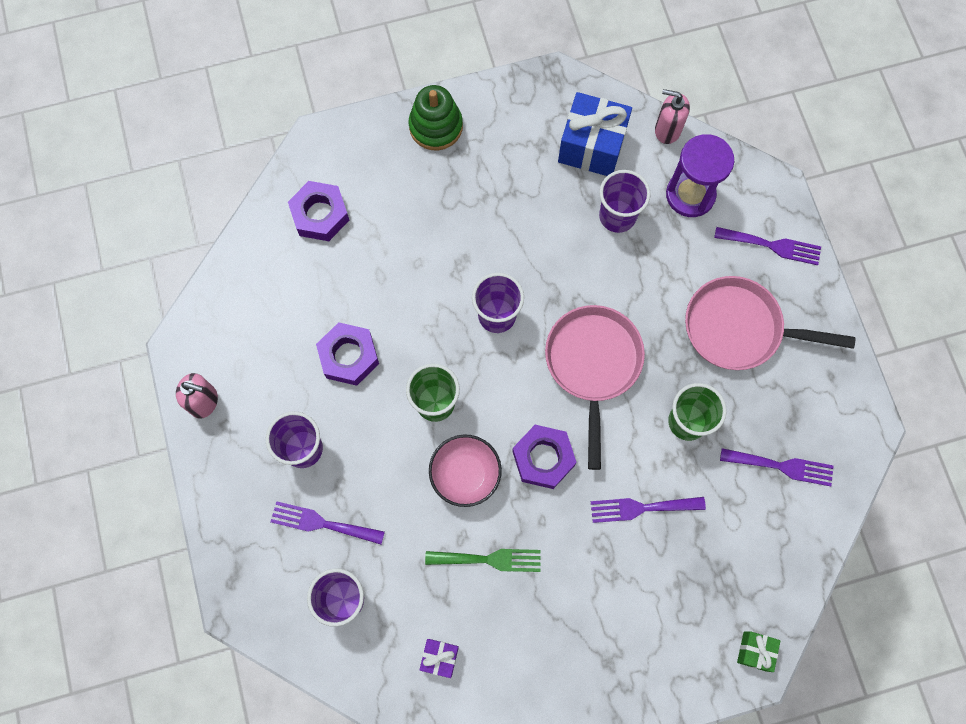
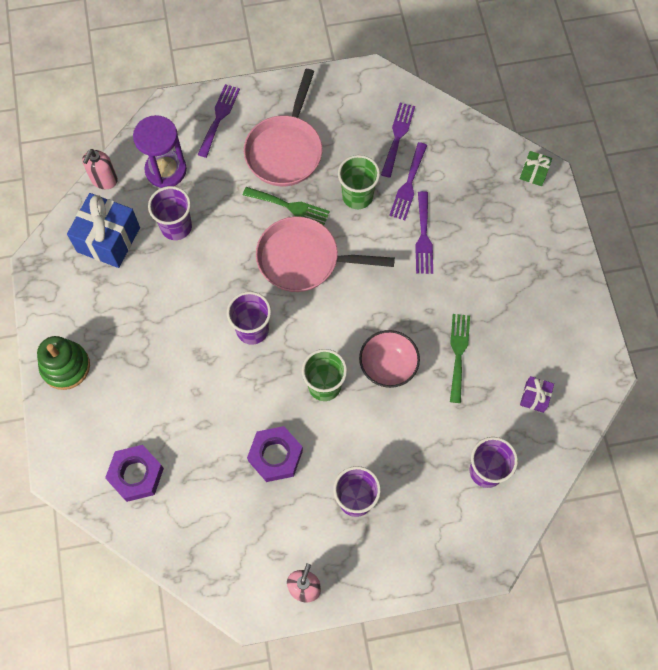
camera: 85 degrees left, 5 degrees down
(322, 523) = (421, 486): purple fork -> purple fork (408, 185)
(543, 458) = (378, 304): purple nut -> none
(662, 341) = (290, 206): none -> green fork

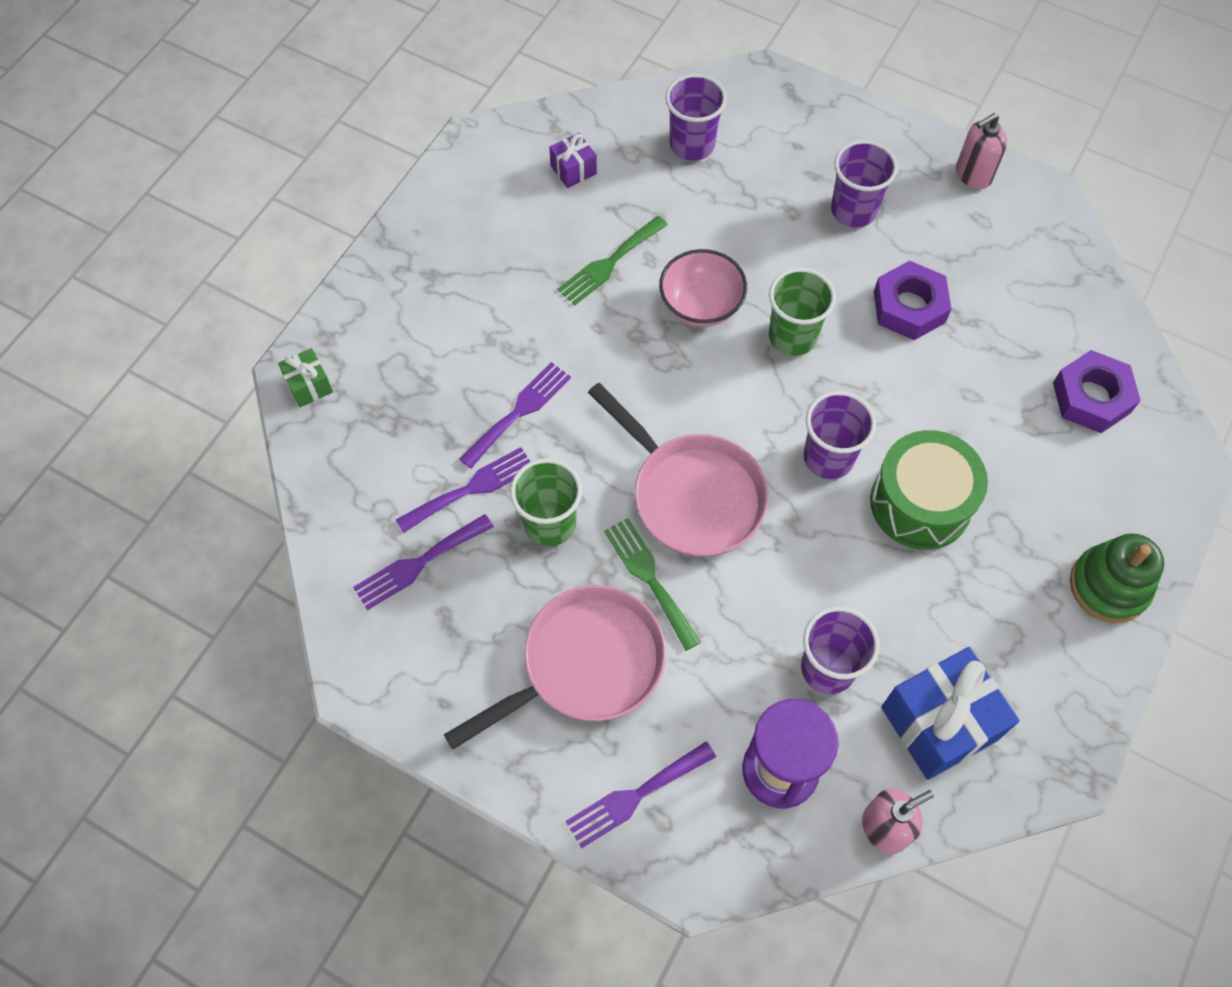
camera: 140 degrees left, 5 degrees down
(188, 340) = (920, 503): none -> green drum

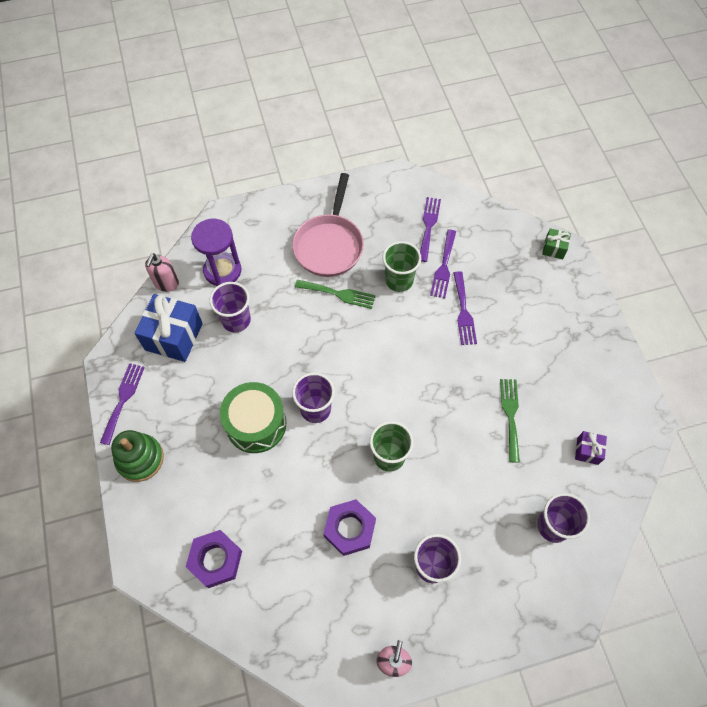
camera: 135 degrees right, 0 degrees up
(635, 796) = (267, 221): purple fork -> purple fork (123, 399)
(692, 495) = (356, 340): pink pan -> none
(701, 305) = (446, 433): pink bowl -> none

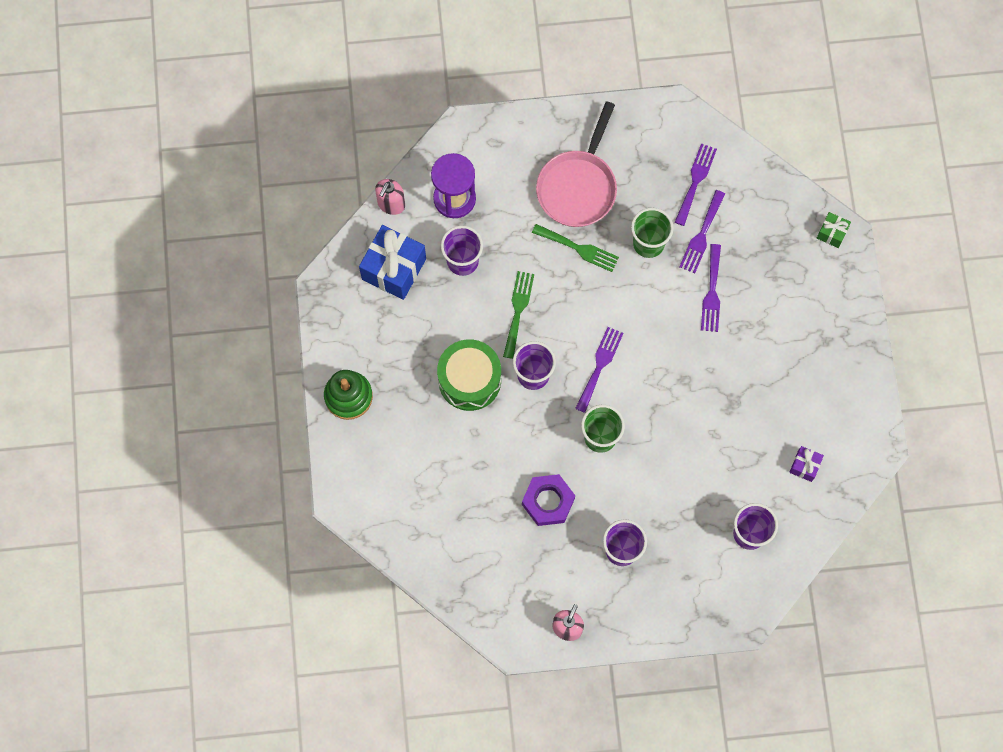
camera: 10 degrees right, 10 degrees up
(123, 399) = (335, 330): purple fork -> purple fork (599, 366)
(215, 560) = (414, 508): purple nut -> none
(510, 415) = (734, 416): green fork -> green fork (518, 310)

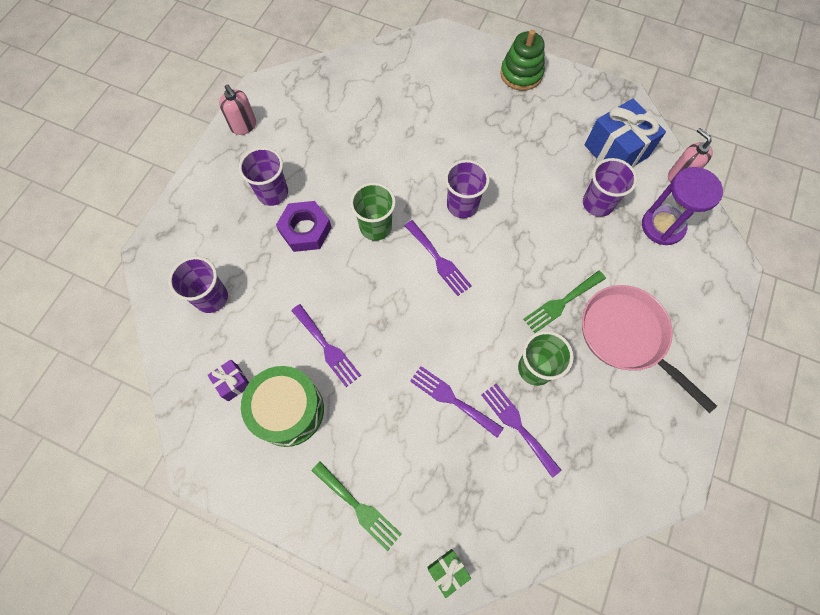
camera: 120 degrees right, 5 degrees down
(469, 380) = (486, 158): green drum -> green drum (288, 410)
(518, 310) = (527, 223): green fork -> green fork (358, 507)
(548, 501) = (348, 162): purple nut -> purple nut (305, 230)
(695, 181) = (581, 455): purple fork -> purple fork (327, 347)

